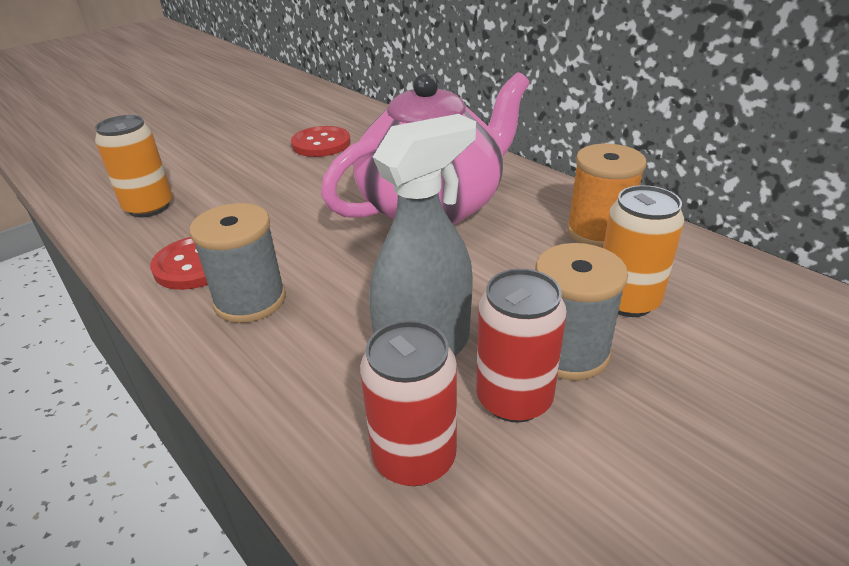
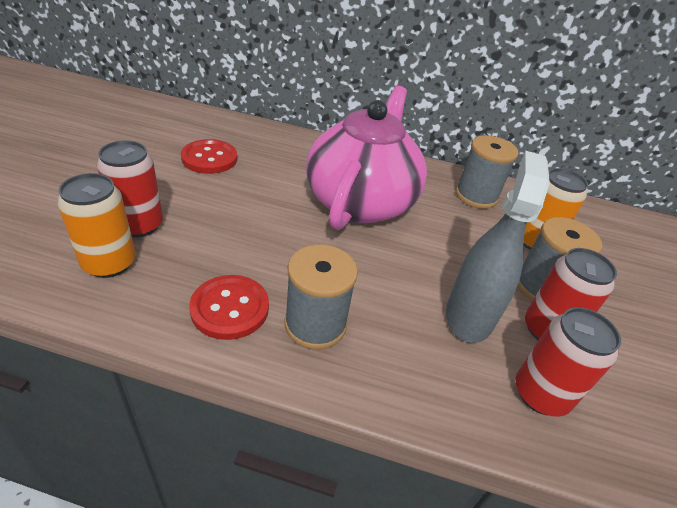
camera: 40 degrees left, 5 degrees up
(201, 185) = (139, 225): none -> red can
(598, 232) = (476, 196): orange spool -> grey spool

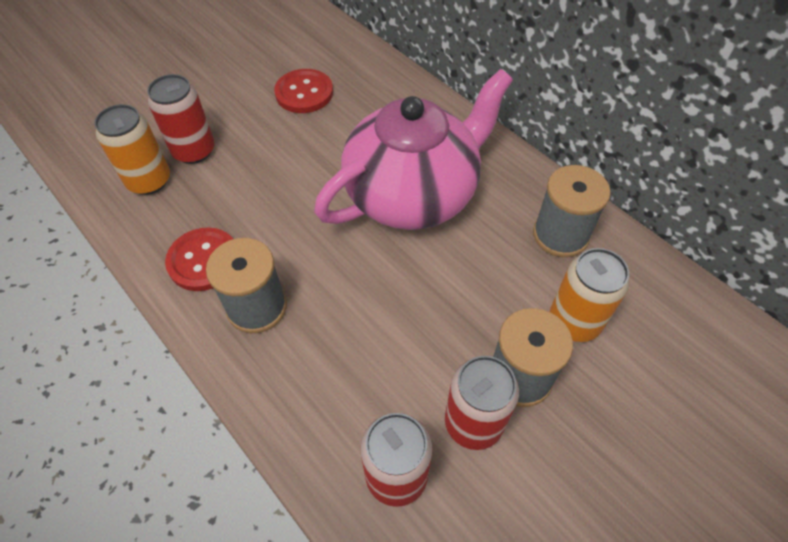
camera: 40 degrees right, 15 degrees up
(469, 315) = (404, 367): grey spray bottle -> none

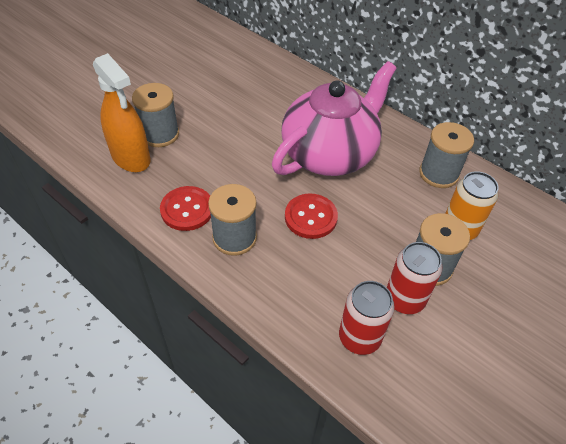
camera: 10 degrees left, 5 degrees down
(149, 181) = (131, 157): orange can -> orange spray bottle
(194, 151) = (160, 134): red can -> grey spool
(304, 93) = (233, 89): red button -> red button (310, 217)

